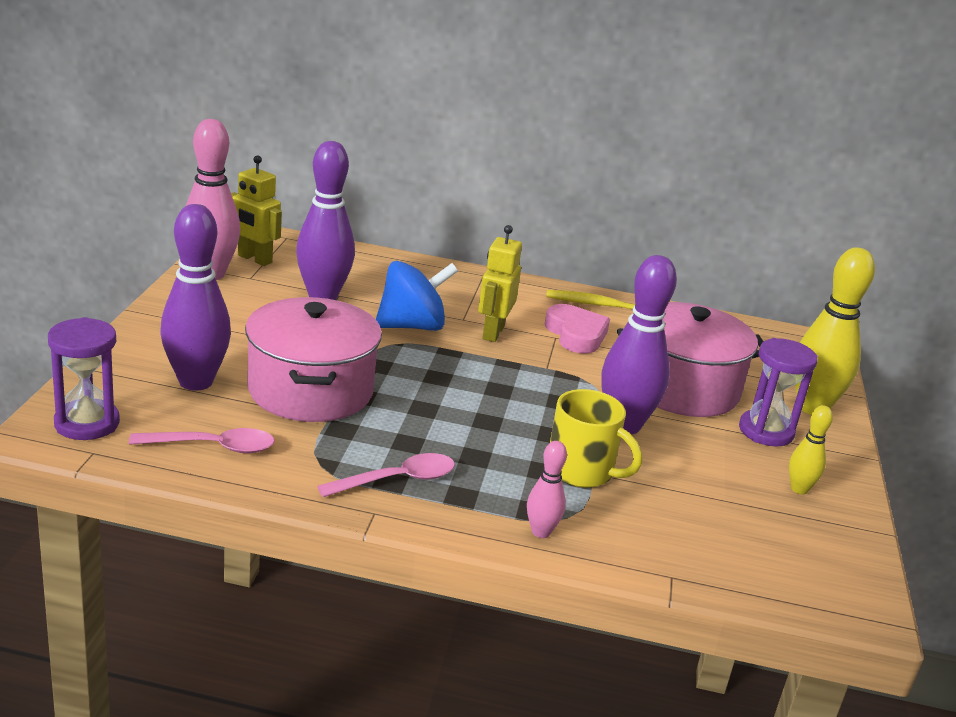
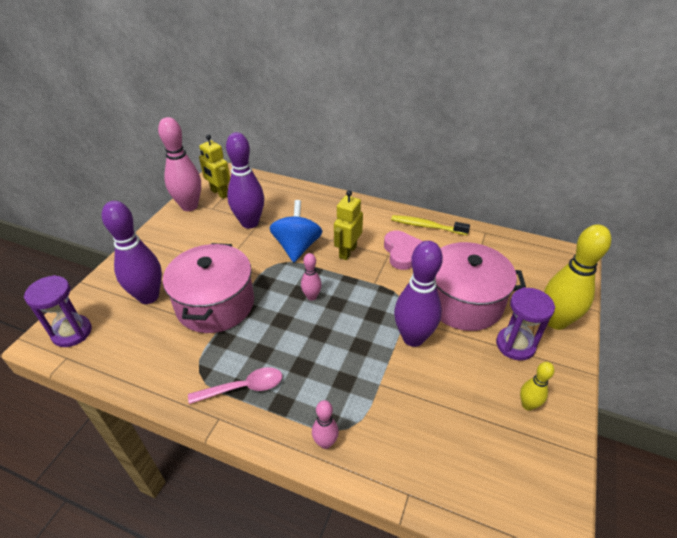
camera: 15 degrees right, 15 degrees up
(212, 447) = (138, 354): pink spoon -> none
(412, 326) = (297, 247): blue spinning top -> blue spinning top turned 75 degrees counterclockwise
(458, 382) = (311, 297): none -> pink bowling pin
(582, 471) = (371, 382): yellow mug -> none

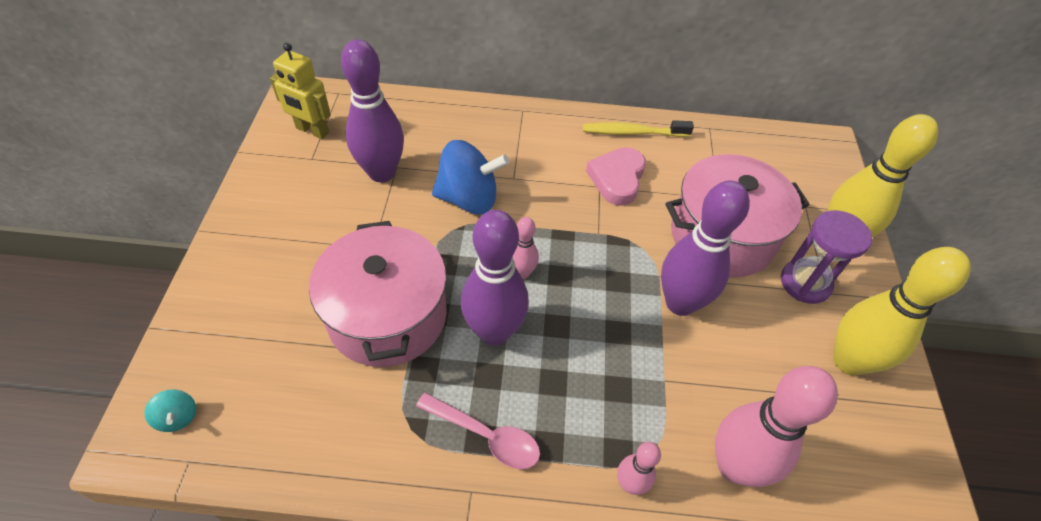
camera: 20 degrees left, 10 degrees up
(72, 332) = (178, 417): purple hourglass -> turquoise spinning top
(148, 296) = (277, 327): purple bowling pin -> purple bowling pin (494, 331)
(189, 206) = (273, 161): pink bowling pin -> pink bowling pin (734, 466)
(243, 388) = (485, 436): pink spoon -> pink spoon turned 60 degrees clockwise
(297, 247) = (469, 199): blue spinning top -> blue spinning top turned 105 degrees clockwise
(347, 252) = (543, 192): yellow robot -> none
(402, 252) = (617, 179): pink heart -> pink heart turned 135 degrees counterclockwise
(527, 405) = (848, 361): yellow bowling pin -> yellow bowling pin, size x2.01

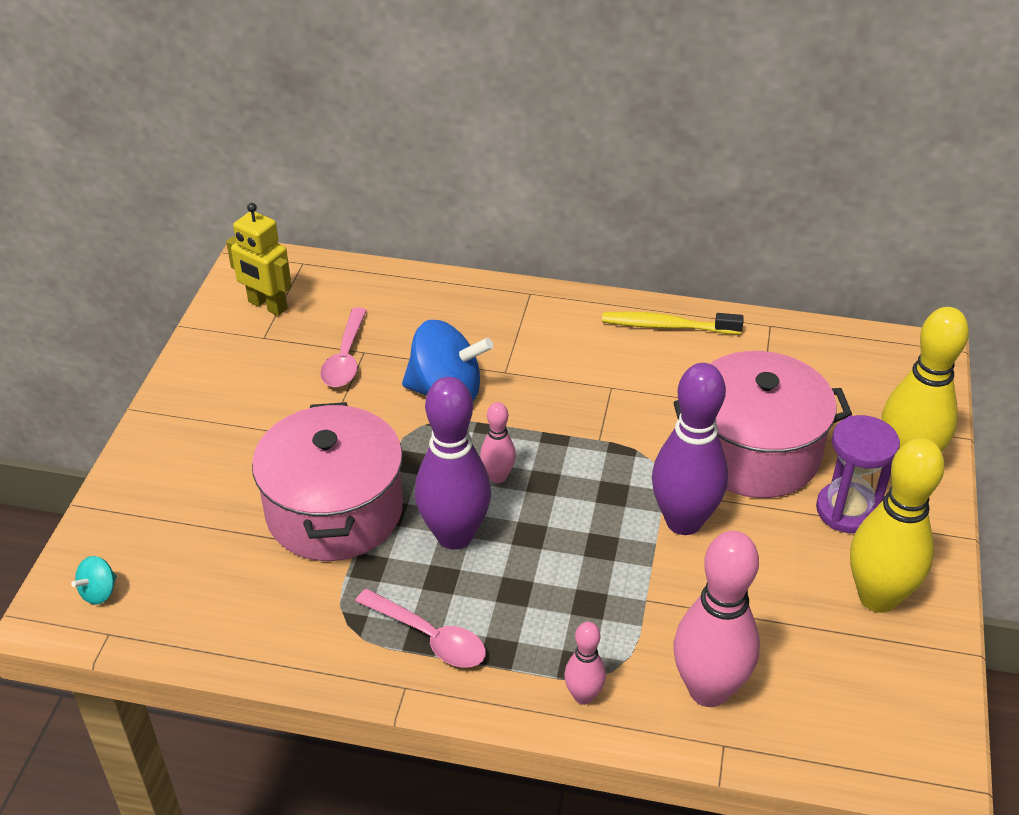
camera: 10 degrees right, 10 degrees down
(178, 417) = (99, 592): turquoise spinning top -> turquoise spinning top turned 60 degrees clockwise
(382, 173) = (345, 357): purple bowling pin -> pink spoon
(617, 179) = (635, 379): pink heart -> none

